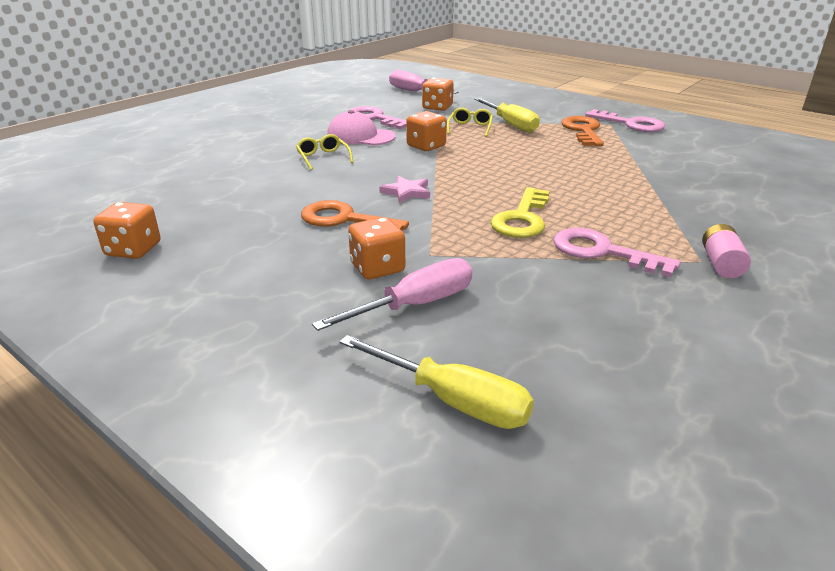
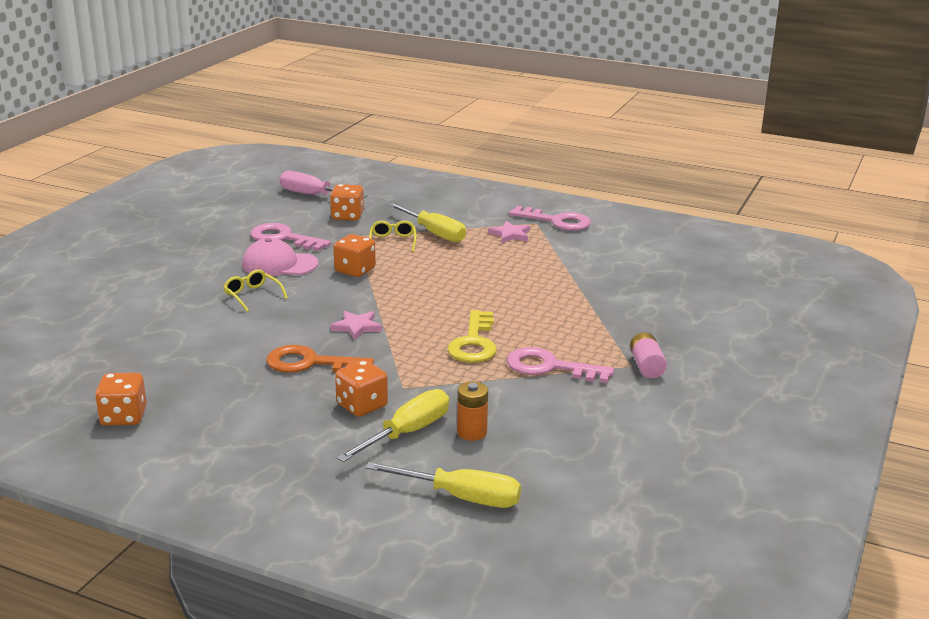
camera: 15 degrees left, 5 degrees down
(415, 305) = (407, 433): pink screwdriver -> yellow screwdriver
(492, 315) = (472, 432): none -> orange battery
(583, 131) = (510, 234): orange key -> pink star

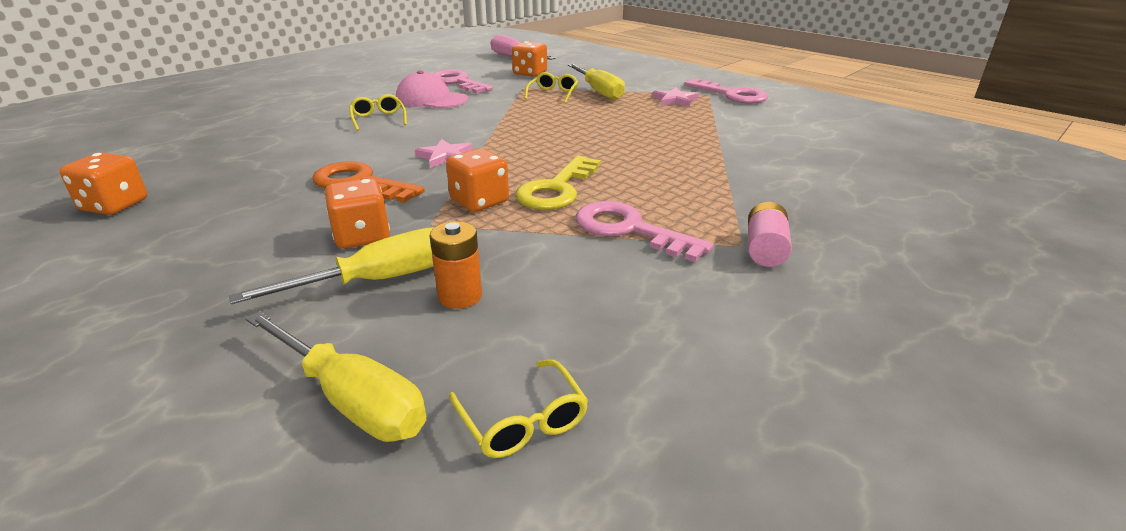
camera: 20 degrees right, 5 degrees up
(355, 270) = (495, 111): orange dice -> orange dice (479, 201)
(564, 487) = (522, 421): none -> yellow glasses

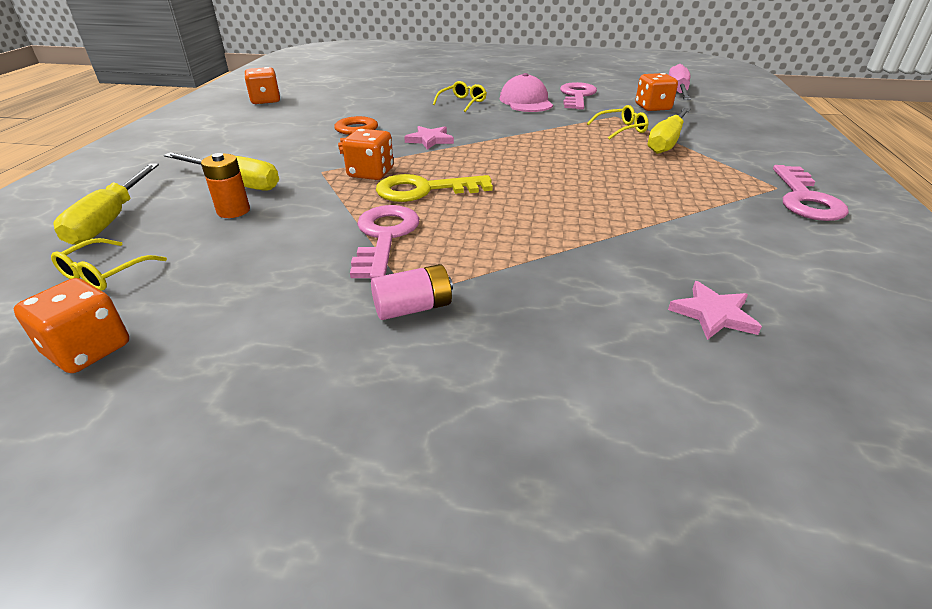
camera: 55 degrees right, 5 degrees up
(362, 236) = (285, 160): orange dice -> orange dice (88, 349)
(675, 100) = (719, 177): pink star -> pink star (713, 314)

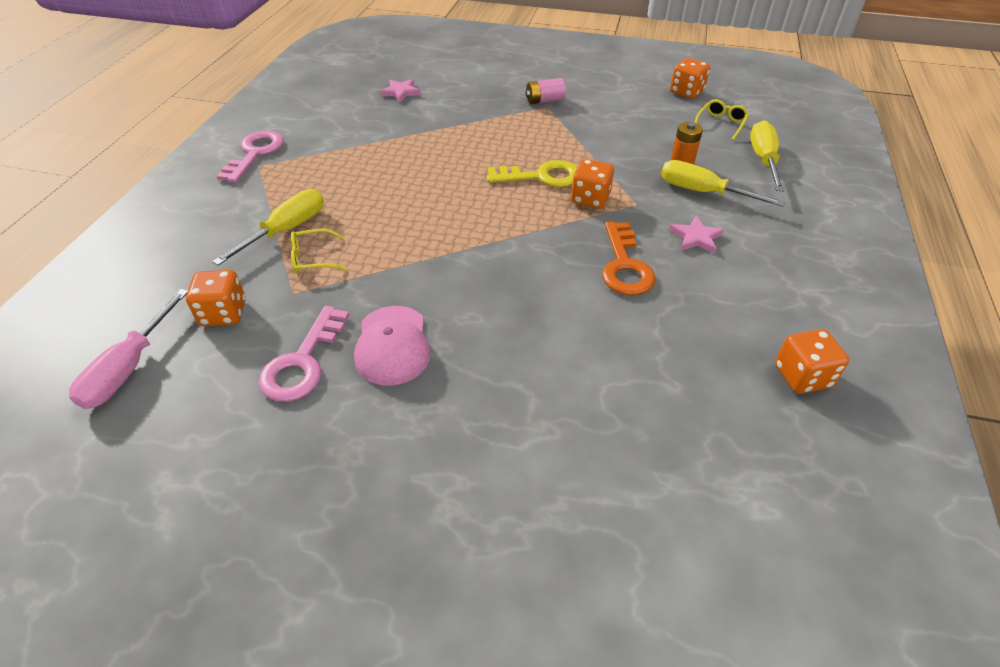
camera: 175 degrees left, 10 degrees up
(384, 237) = (566, 138): pink key -> none
(430, 140) = (538, 249): pink star -> pink star (696, 237)
(462, 102) = (489, 348): yellow glasses -> none

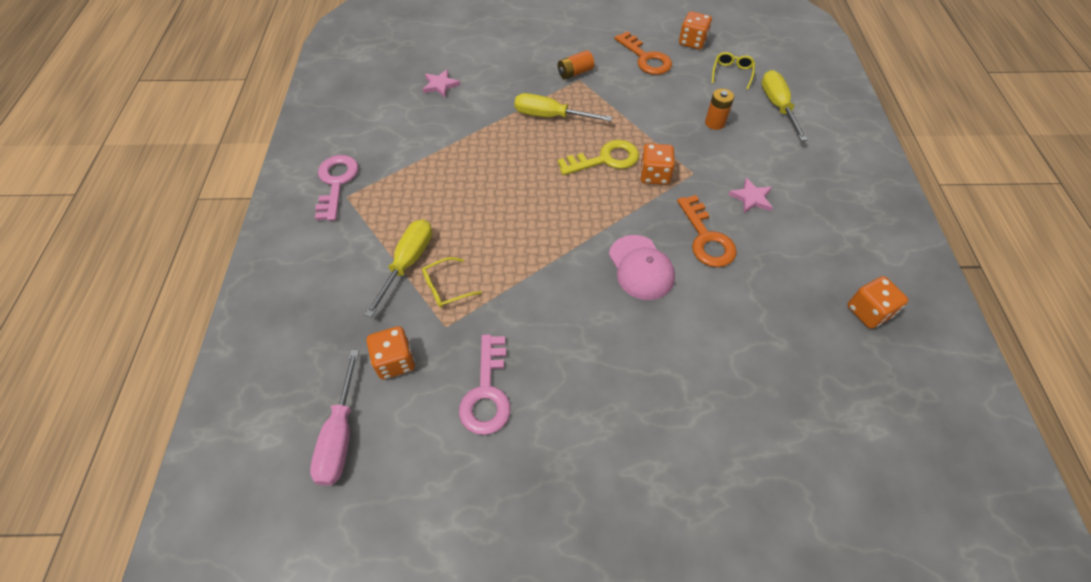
camera: 15 degrees left, 10 degrees up
(392, 345) = (553, 358): pink cap -> pink cap (641, 267)
(544, 100) = (575, 73): pink battery -> orange battery
(628, 99) = (645, 58): none -> orange key
(703, 192) = (741, 150): yellow screwdriver -> yellow screwdriver (550, 116)

